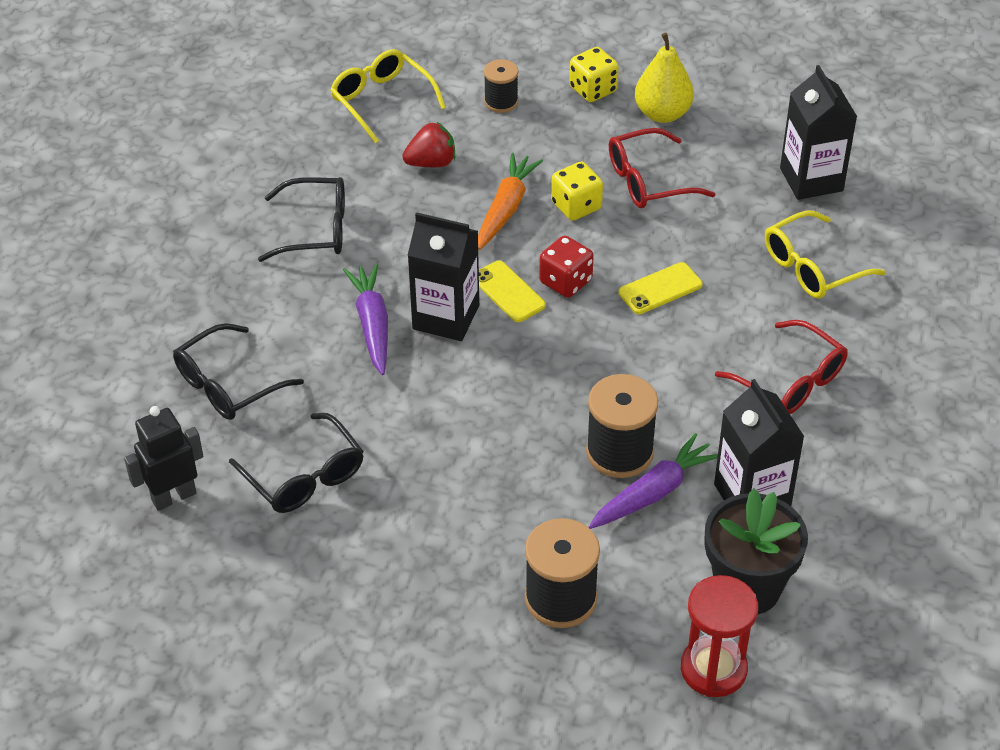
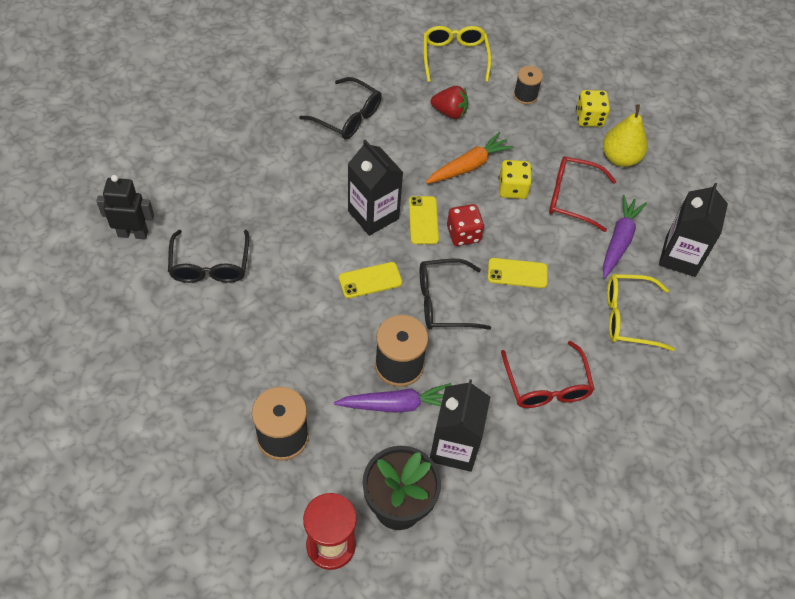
camera: 30 degrees right, 10 degrees up
(229, 384) = (219, 184): black glasses -> black glasses (444, 302)
(372, 324) = (328, 194): purple carrot -> purple carrot (619, 240)
(507, 386) = (370, 280): none -> yellow phone

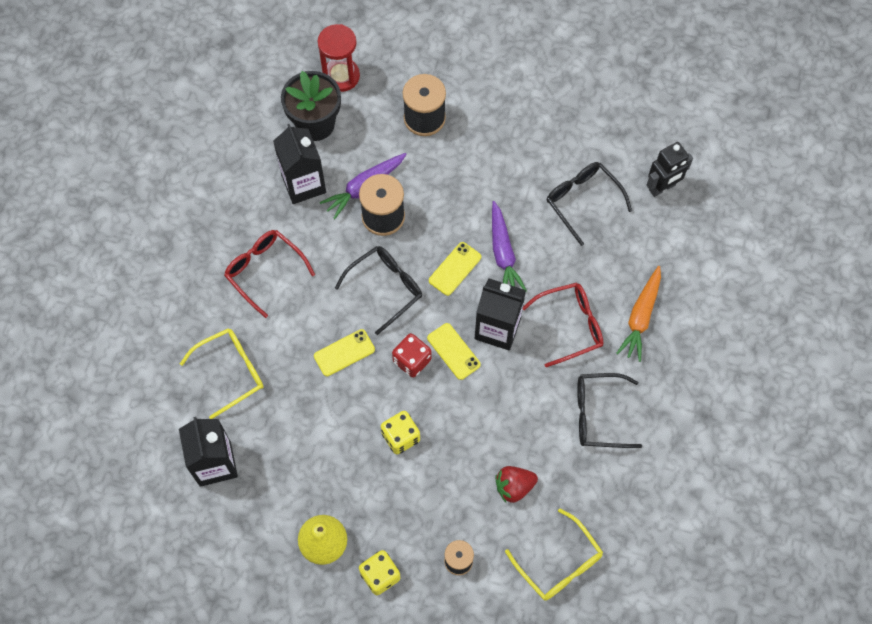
camera: 150 degrees right, 10 degrees up
(468, 166) = (455, 435): orange carrot -> orange carrot (640, 317)
(573, 198) = (342, 464): red glasses -> red glasses (570, 326)
(619, 240) = (277, 444): purple carrot -> purple carrot (503, 253)

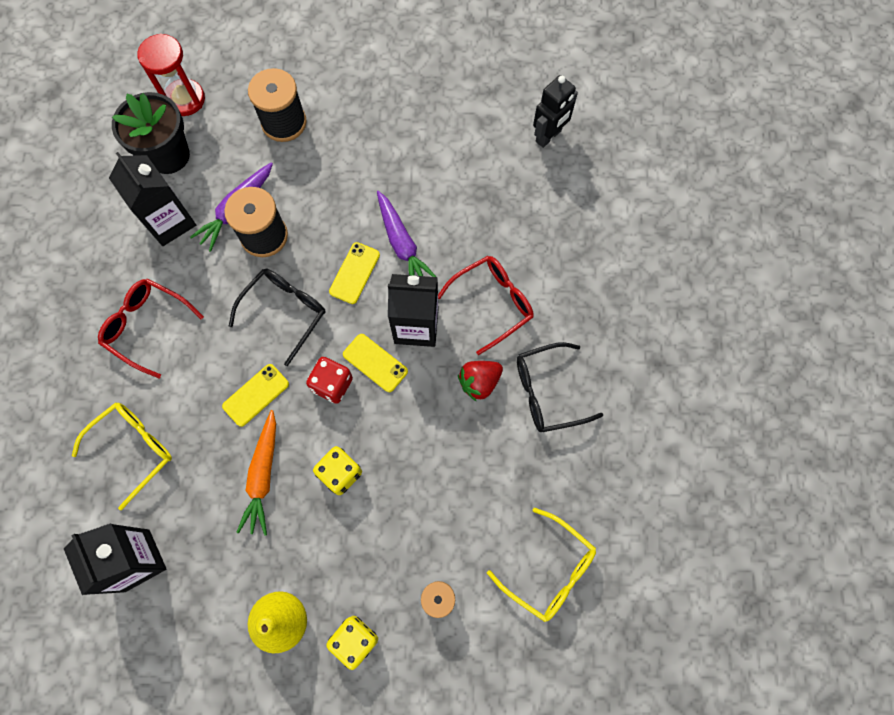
camera: 15 degrees left, 5 degrees up
(514, 487) = (478, 496): red strawberry -> red strawberry (479, 382)
(583, 201) = (471, 170): black glasses -> none
(640, 317) = (563, 276): orange carrot -> orange carrot (263, 476)

